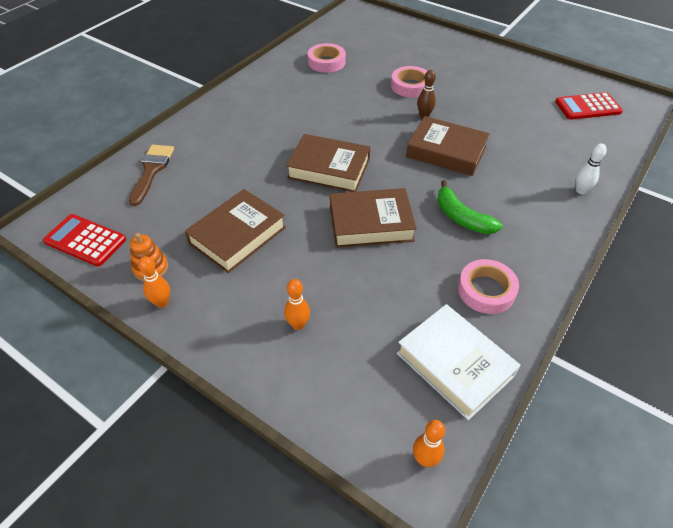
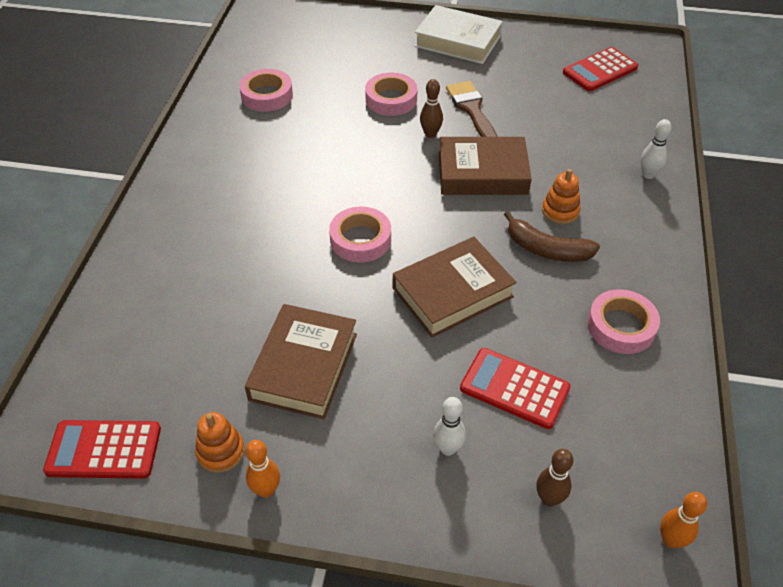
camera: 25 degrees left, 0 degrees up
(152, 170) = (130, 320): brown brush -> brown brush (471, 109)
(298, 324) = (447, 448): orange bowling pin -> white bowling pin
(329, 168) = (360, 239): brown book -> pink tape
(349, 388) = (549, 498): none -> brown bowling pin
(373, 303) = (514, 388): none -> red calculator
(454, 364) = (638, 423): white book -> white book (458, 41)
(462, 217) = (547, 249): green banana -> brown banana
(490, 194) = (560, 211): none -> orange stacking toy

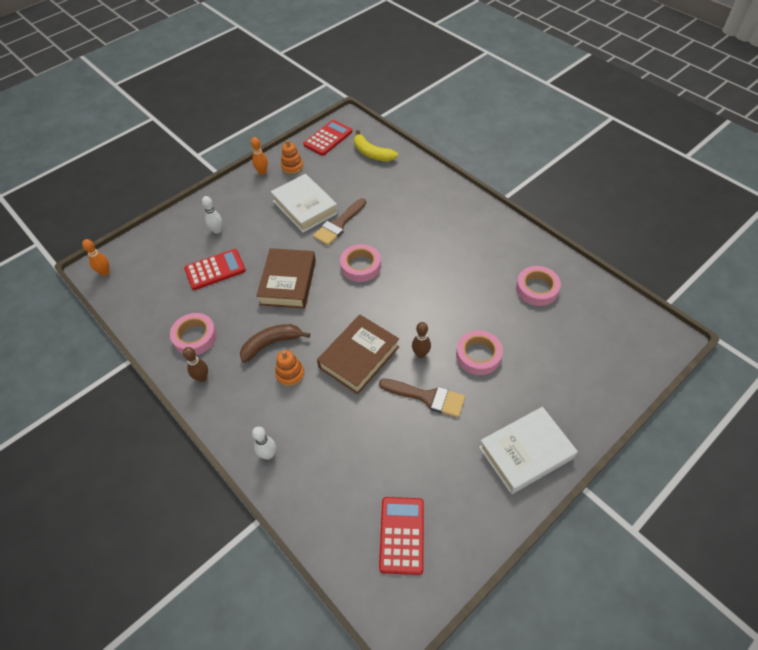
camera: 130 degrees right, 5 degrees up
(112, 358) = (372, 153): none -> yellow banana
(304, 366) = (305, 207): brown book -> white book
(307, 304) = (339, 224): none -> brown brush
(549, 498) = (162, 247): brown bowling pin -> brown bowling pin (202, 378)

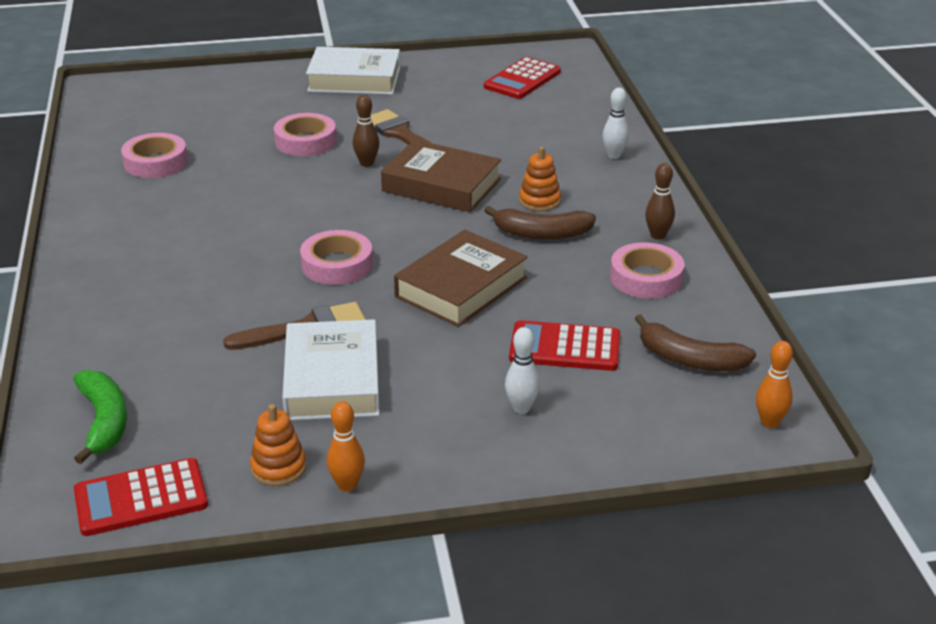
camera: 150 degrees left, 20 degrees down
(152, 291) = (689, 359): none -> brown banana
(359, 357) = (441, 185): brown book -> brown book turned 45 degrees clockwise
(372, 153) = (103, 422): yellow banana -> green banana

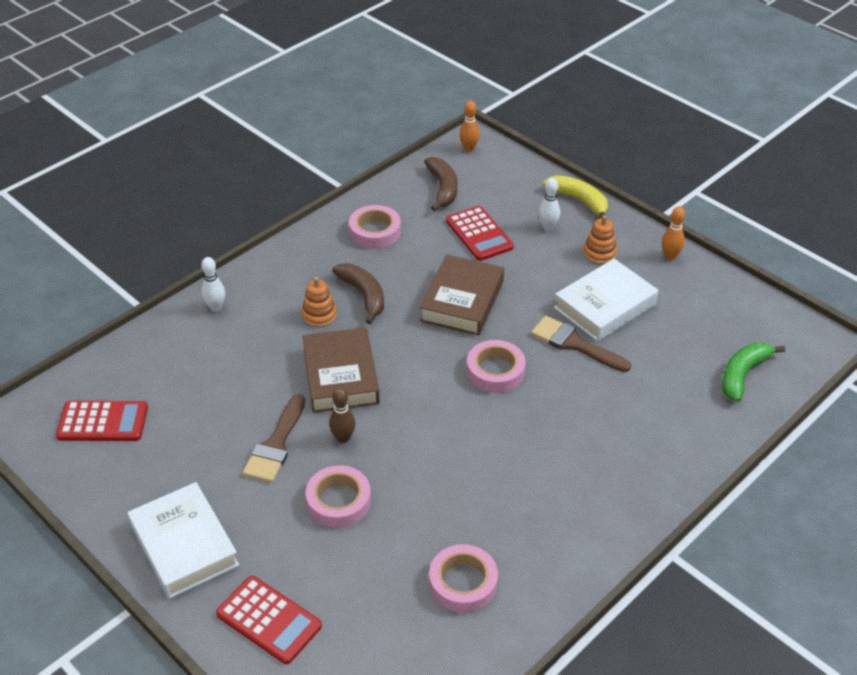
camera: 125 degrees left, 10 degrees up
(141, 498) = (766, 320): red calculator -> red calculator (269, 620)
(278, 468) = (688, 286): orange stacking toy -> orange stacking toy (599, 253)
(461, 287) = (462, 301): brown book -> brown book turned 75 degrees counterclockwise
(549, 465) = (579, 200): none -> yellow banana
(658, 235) = (318, 245): brown bowling pin -> none

